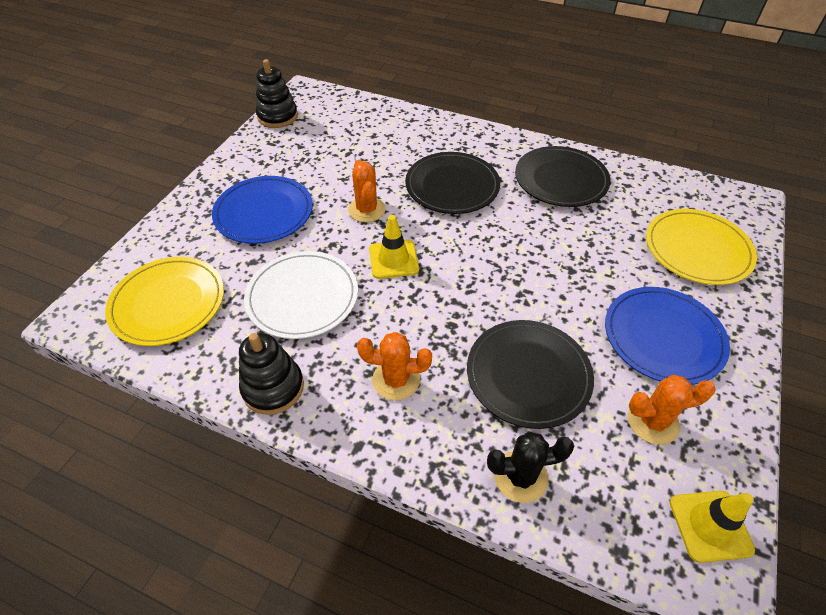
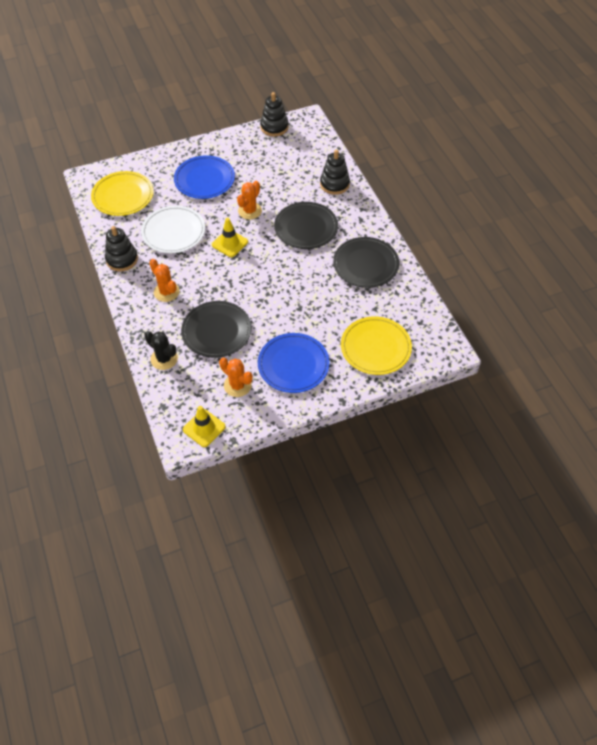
camera: 45 degrees right, 5 degrees up
(419, 130) = (334, 184): none -> black stacking toy

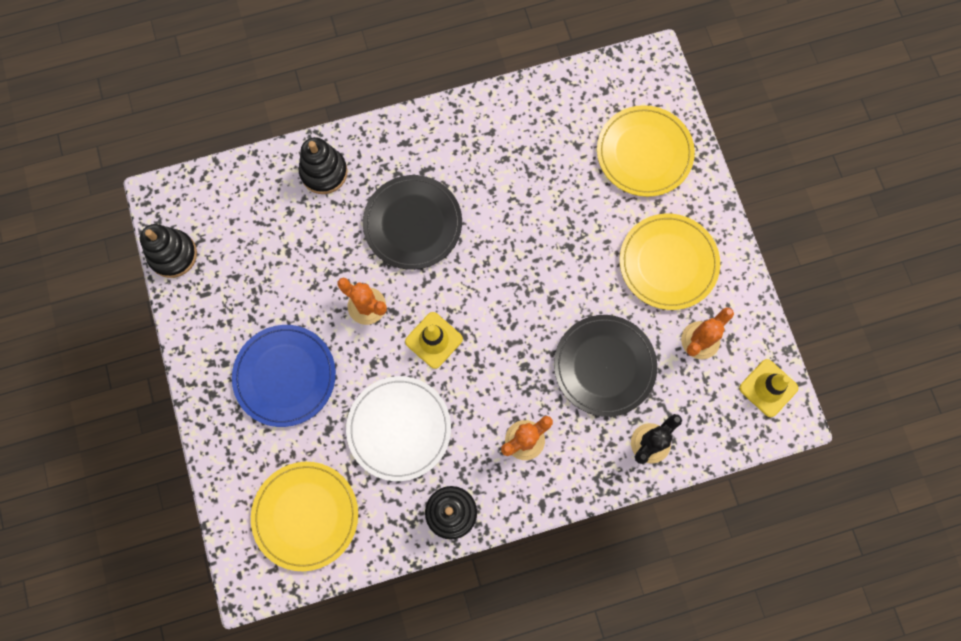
camera: 85 degrees left, 20 degrees up
(293, 364) = (668, 263): blue plate -> yellow plate
(365, 264) = (495, 147): black plate -> none

